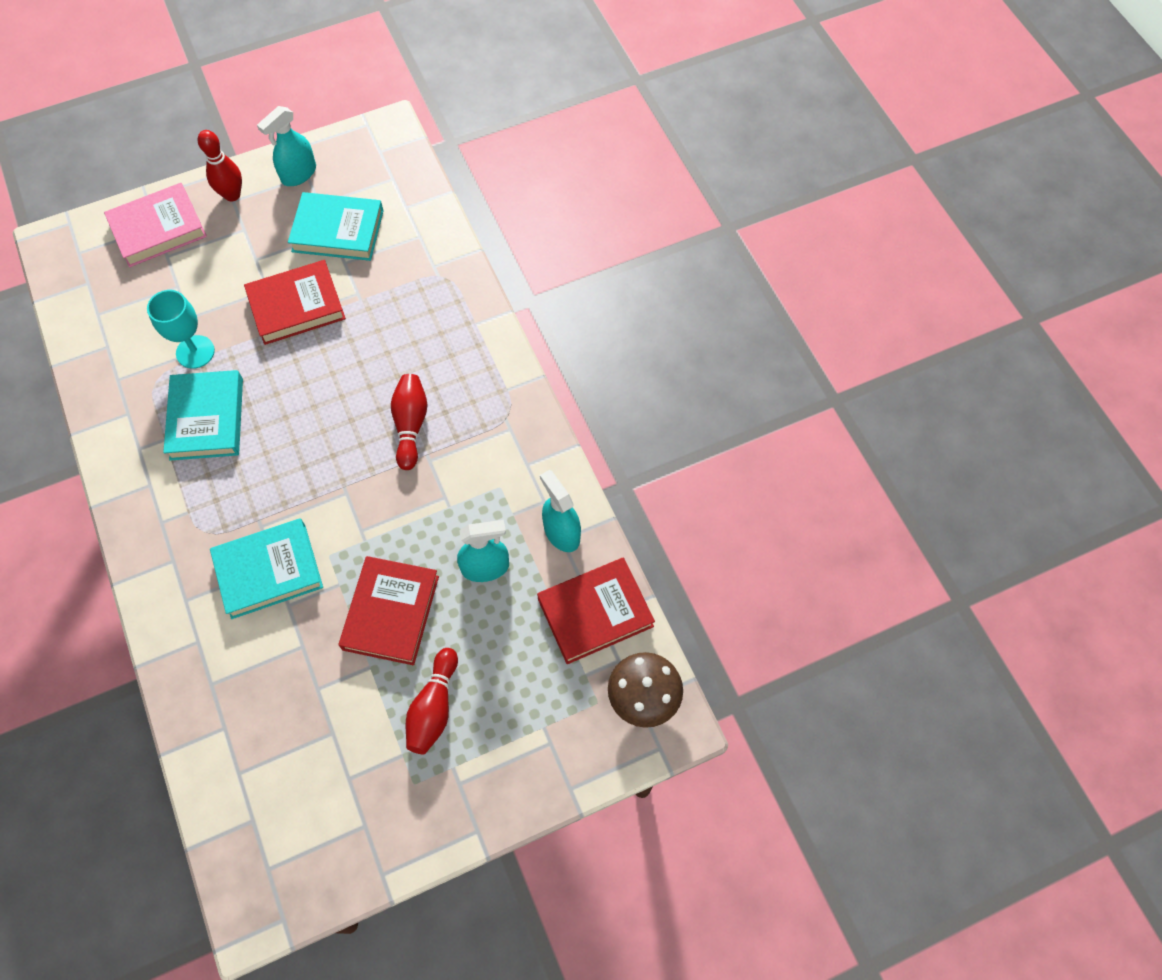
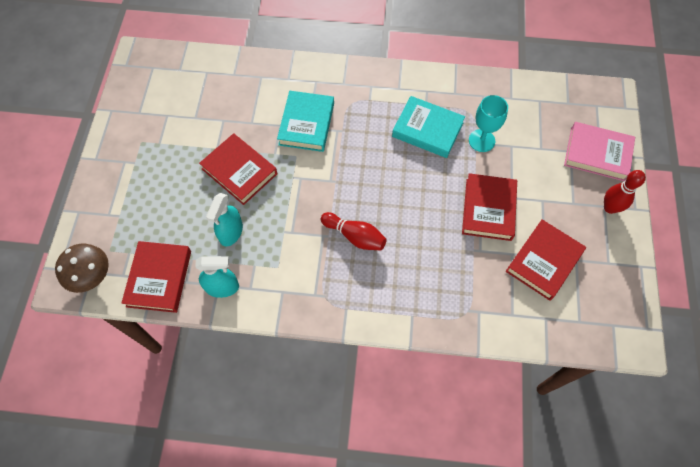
camera: 120 degrees right, 0 degrees up
(158, 229) = (597, 154): pink book -> pink book turned 75 degrees counterclockwise
(298, 174) = (612, 258): turquoise spray bottle -> none
(338, 231) = (544, 261): turquoise book -> red book
(434, 707) = (171, 168): red bowling pin -> none

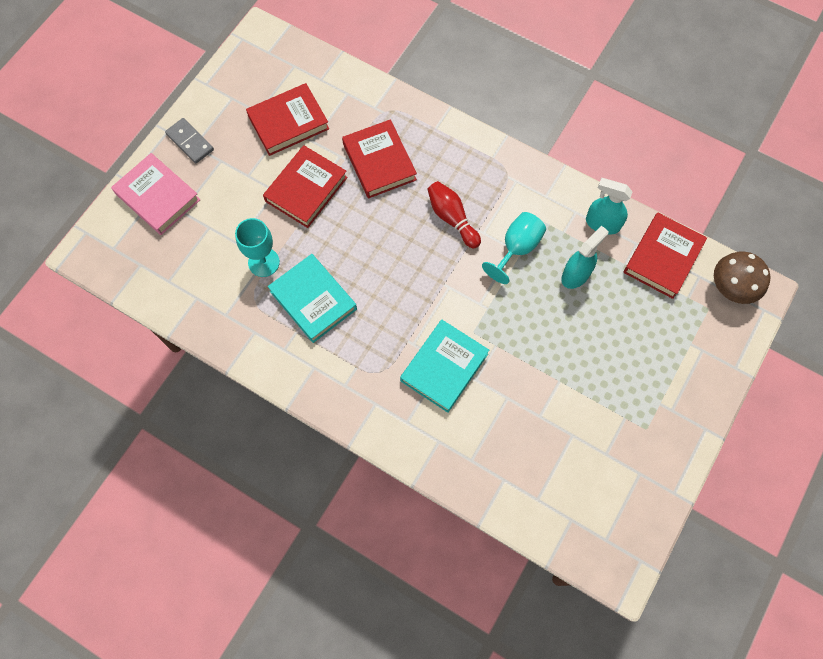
camera: 155 degrees left, 5 degrees up
(239, 171) = (543, 340): red book -> red book (379, 162)
(289, 234) = (517, 248): none -> turquoise goblet
(610, 208) = (190, 142): red bowling pin -> grey domino

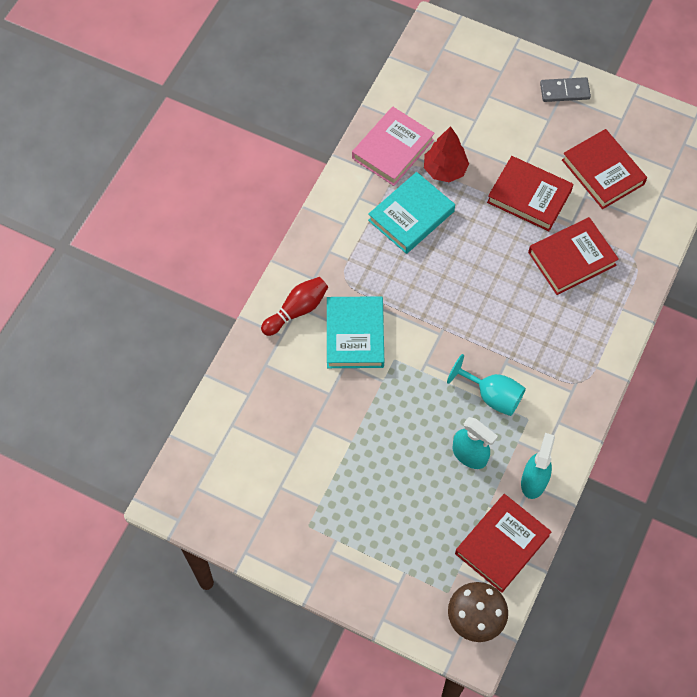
camera: 85 degrees right, 5 degrees down
(157, 197) = (500, 74): pink book -> pink book (392, 149)
(190, 142) = (564, 91): grey domino -> grey domino turned 45 degrees clockwise
(264, 262) = (445, 170): turquoise goblet -> red tree
(444, 367) = (355, 335): turquoise book -> turquoise book turned 60 degrees clockwise
(452, 218) = (517, 332): red bowling pin -> red bowling pin (297, 310)
(662, 258) = (502, 544): red book -> red book turned 75 degrees counterclockwise

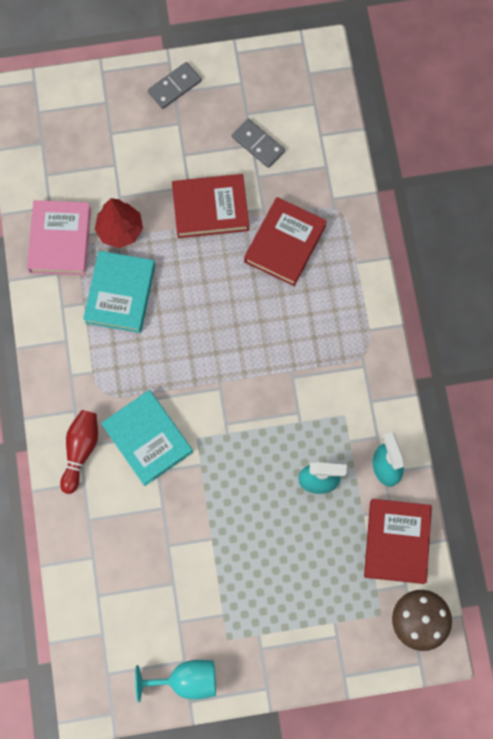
camera: 35 degrees left, 10 degrees up
(492, 395) = (301, 415): turquoise goblet -> turquoise goblet (186, 679)
(603, 172) = (258, 144): red book -> grey domino

